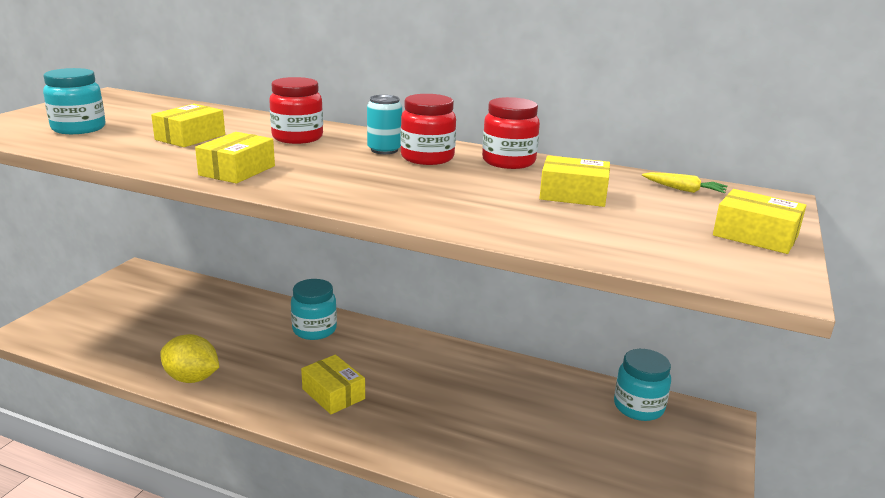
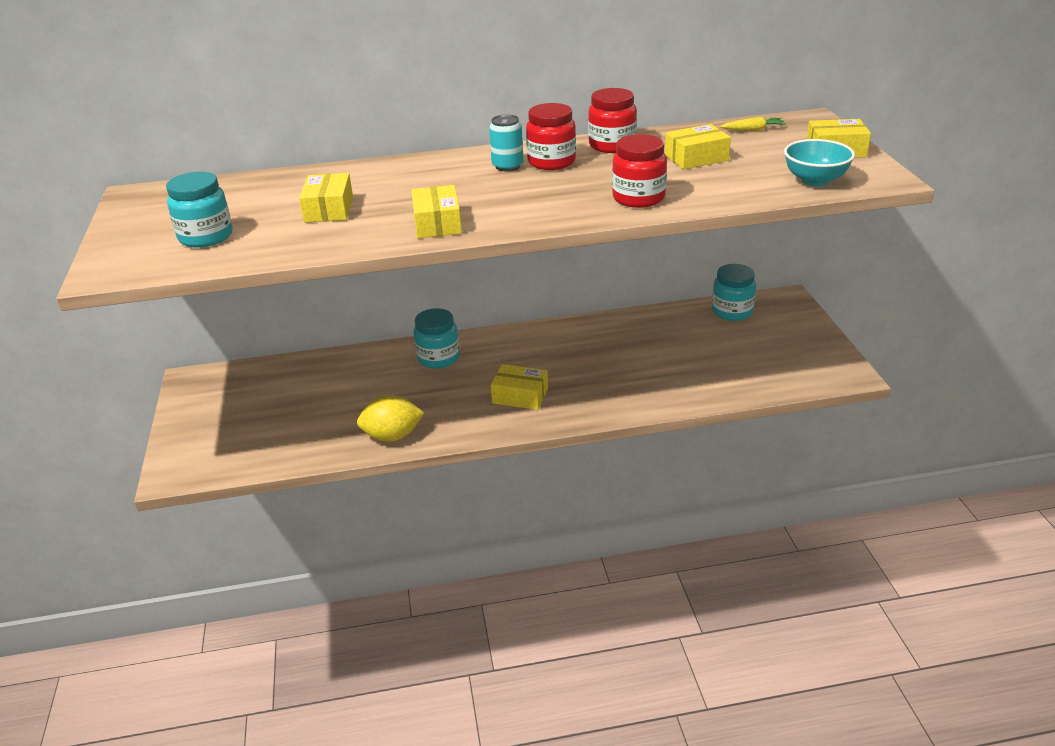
camera: 30 degrees left, 10 degrees up
(297, 137) = (418, 178): red jar -> red jar (638, 198)
(675, 255) = (815, 180): none -> turquoise bowl

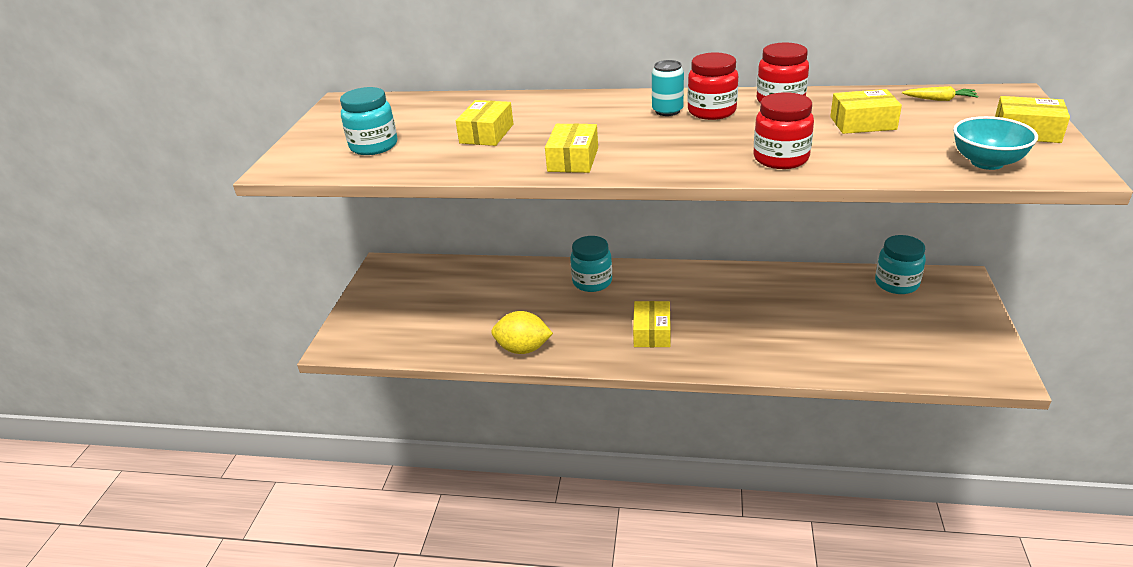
camera: 20 degrees right, 0 degrees up
(520, 396) = (652, 332): yellow box -> yellow box turned 60 degrees clockwise

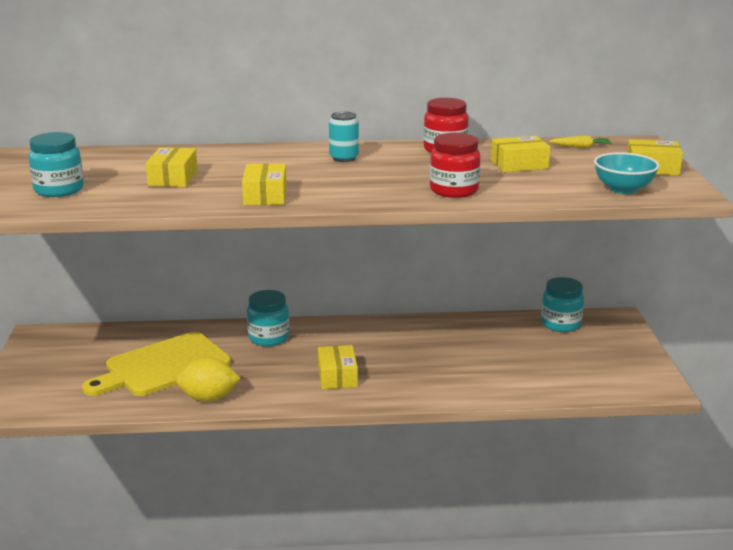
camera: 15 degrees left, 10 degrees down
(488, 308) = (163, 366): none -> yellow cutting board
(711, 111) = (385, 158): red jar -> none

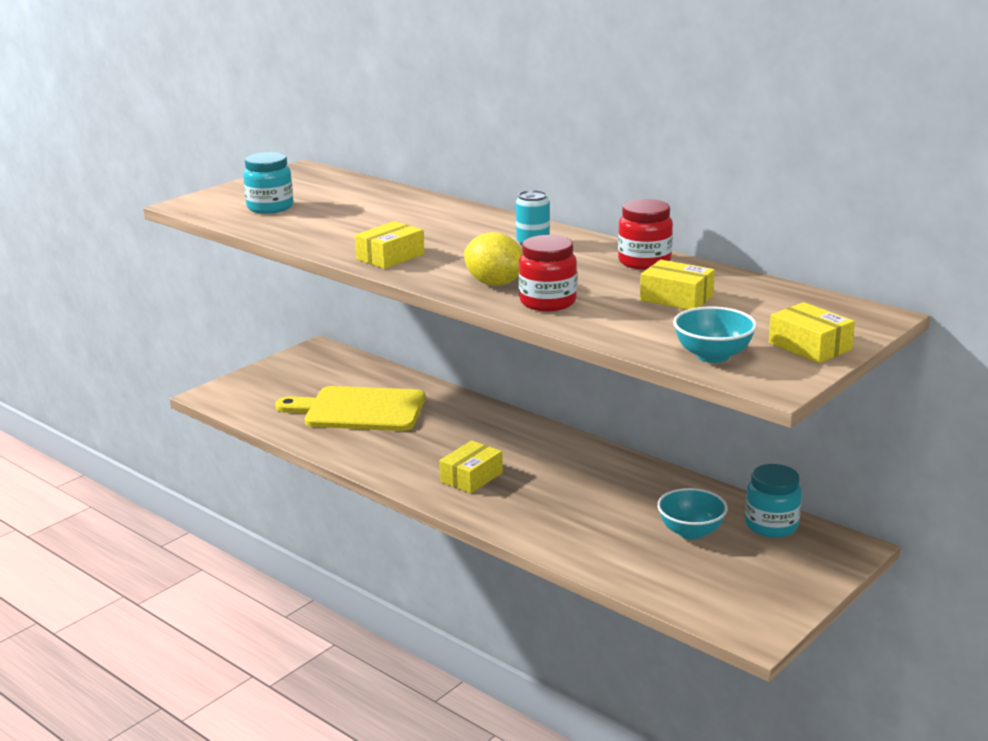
camera: 45 degrees right, 0 degrees up
(173, 178) = (362, 221): yellow box -> none
(208, 398) = (348, 449): yellow lemon -> yellow lemon (495, 283)
(269, 338) = (475, 421): turquoise jar -> none
(528, 347) = (691, 532): none -> turquoise bowl
(581, 147) = (793, 301): yellow carrot -> none

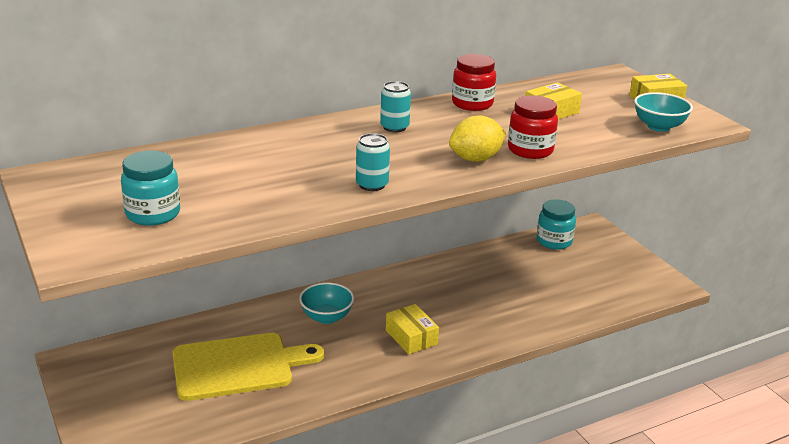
camera: 70 degrees left, 5 degrees up
(359, 410) = (238, 366): yellow cutting board -> yellow cutting board turned 135 degrees counterclockwise
(390, 257) = (372, 185): yellow box -> turquoise can
(691, 532) = (547, 270): turquoise bowl -> turquoise bowl (326, 317)

